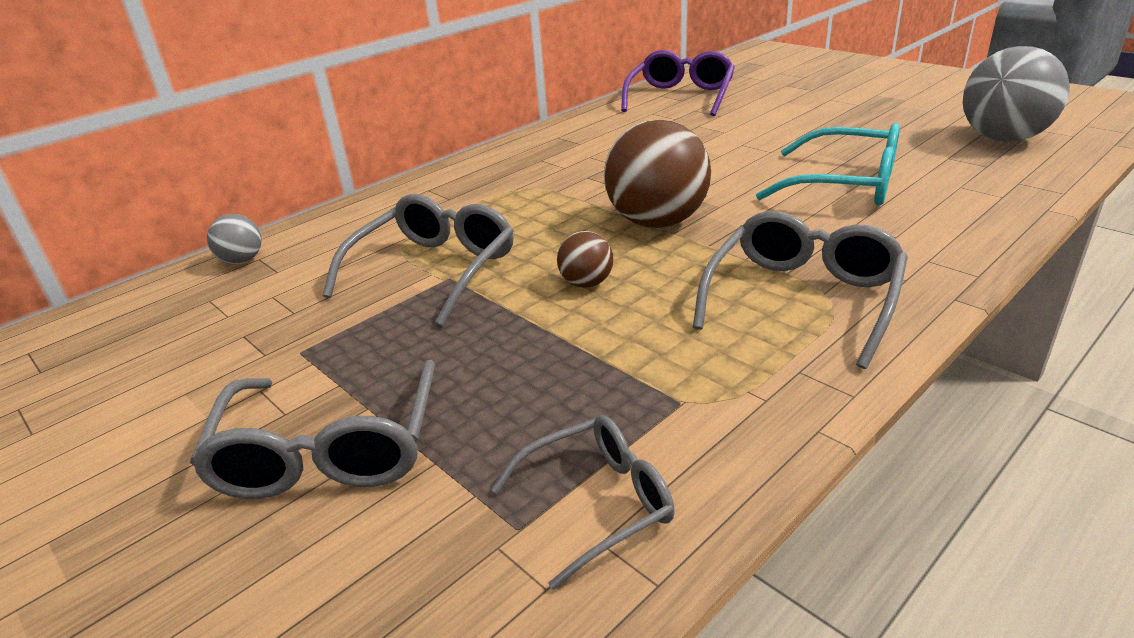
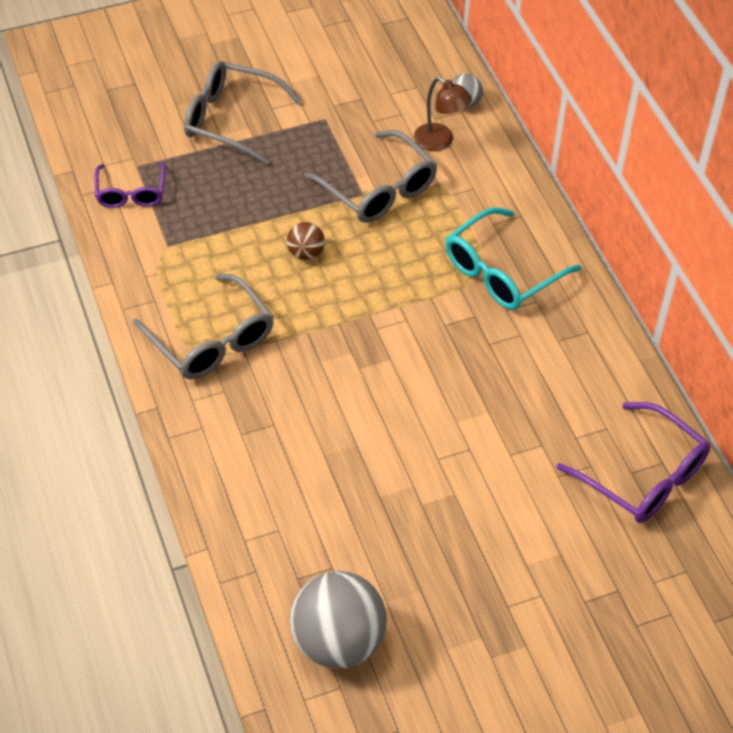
camera: 110 degrees right, 20 degrees up
(323, 256) = (440, 142): none -> brown lamp
(597, 503) = (131, 193): grey glasses -> purple glasses
(657, 222) = (361, 321): brown ball -> none
(845, 184) = (336, 463): turquoise glasses -> turquoise glasses (501, 272)

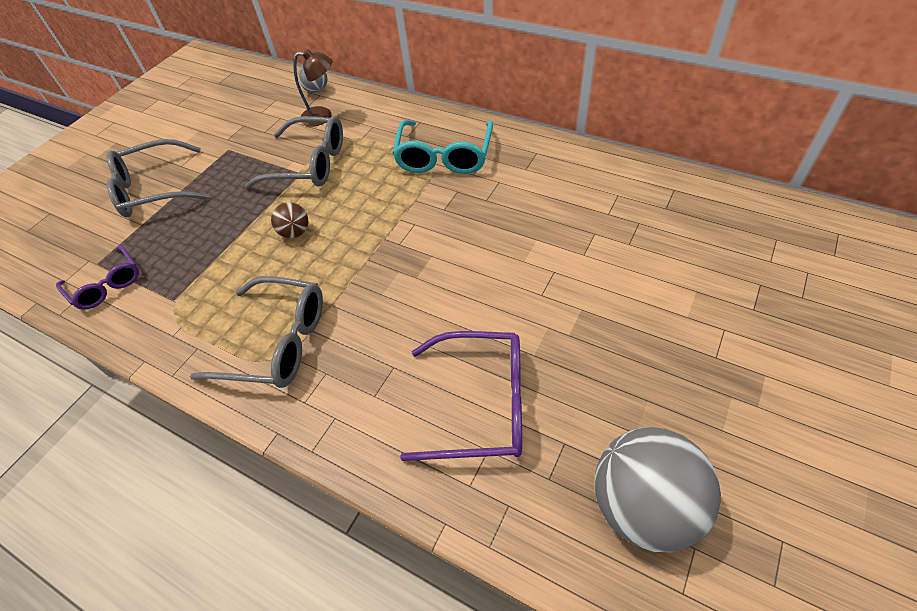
camera: 35 degrees left, 0 degrees up
(643, 476) = (675, 205): purple glasses -> purple glasses (481, 404)

